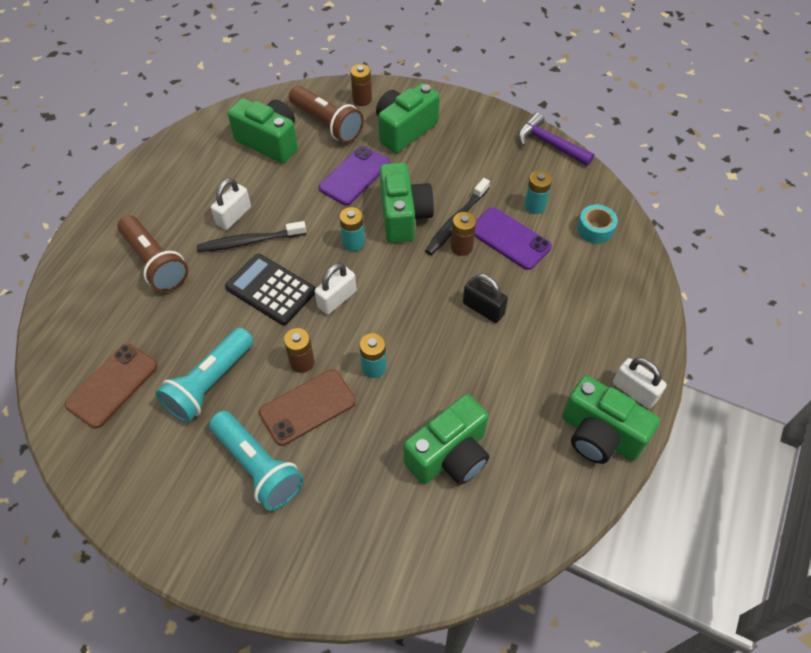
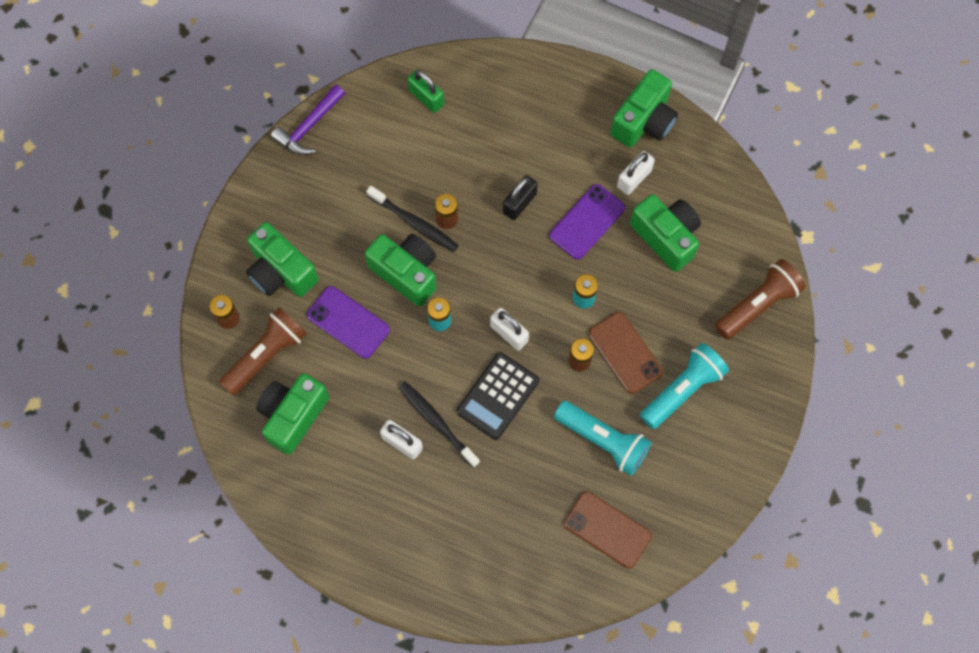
camera: 90 degrees left, 15 degrees up
(155, 262) = (463, 515): brown flashlight -> brown flashlight (758, 304)
(249, 241) = (437, 423): black toothbrush -> black toothbrush turned 150 degrees clockwise
(403, 216) = (406, 273): green camera -> green camera turned 45 degrees clockwise
(509, 239) = (437, 175): purple phone -> purple phone (587, 222)
(535, 206) = (395, 148): turquoise battery -> none
(595, 229) = (426, 97): turquoise tape -> green padlock
(634, 391) = (602, 89): white padlock -> white padlock (634, 178)

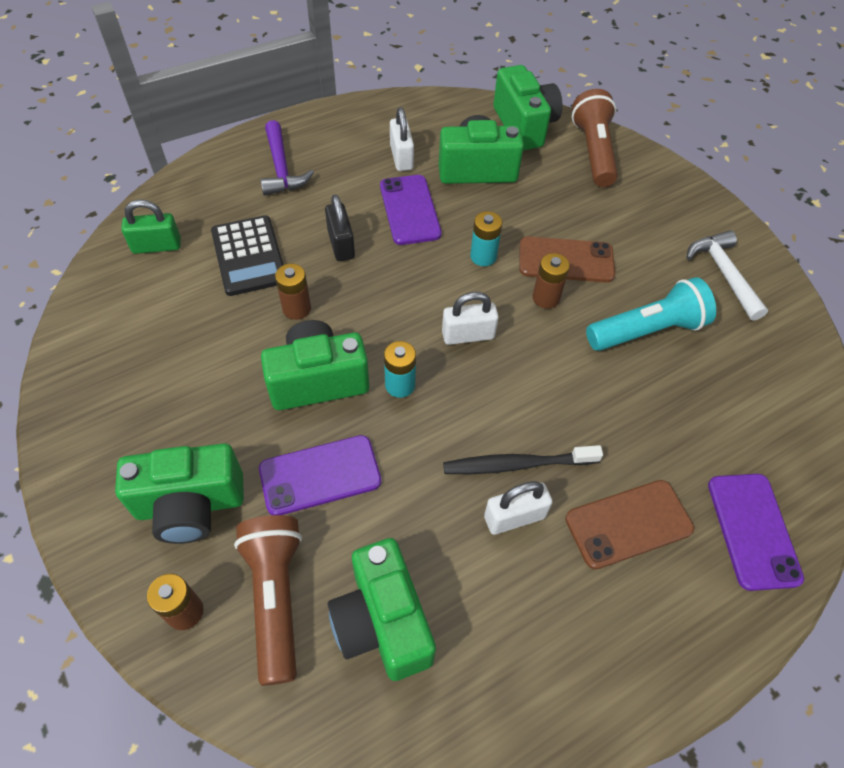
camera: 55 degrees left, 15 degrees down
(309, 127) = (63, 361): purple hammer -> purple hammer (281, 168)
(414, 223) = (272, 338): black toothbrush -> none
(494, 579) = (752, 530): none -> purple phone
(498, 396) = (530, 388): black calculator -> black calculator (249, 256)
(607, 529) = (751, 386): brown phone -> brown phone (628, 524)
(644, 121) = (356, 122): green camera -> green camera (524, 126)
(682, 389) = (636, 243): turquoise flashlight -> none
(700, 464) = (723, 273): none -> white hammer

